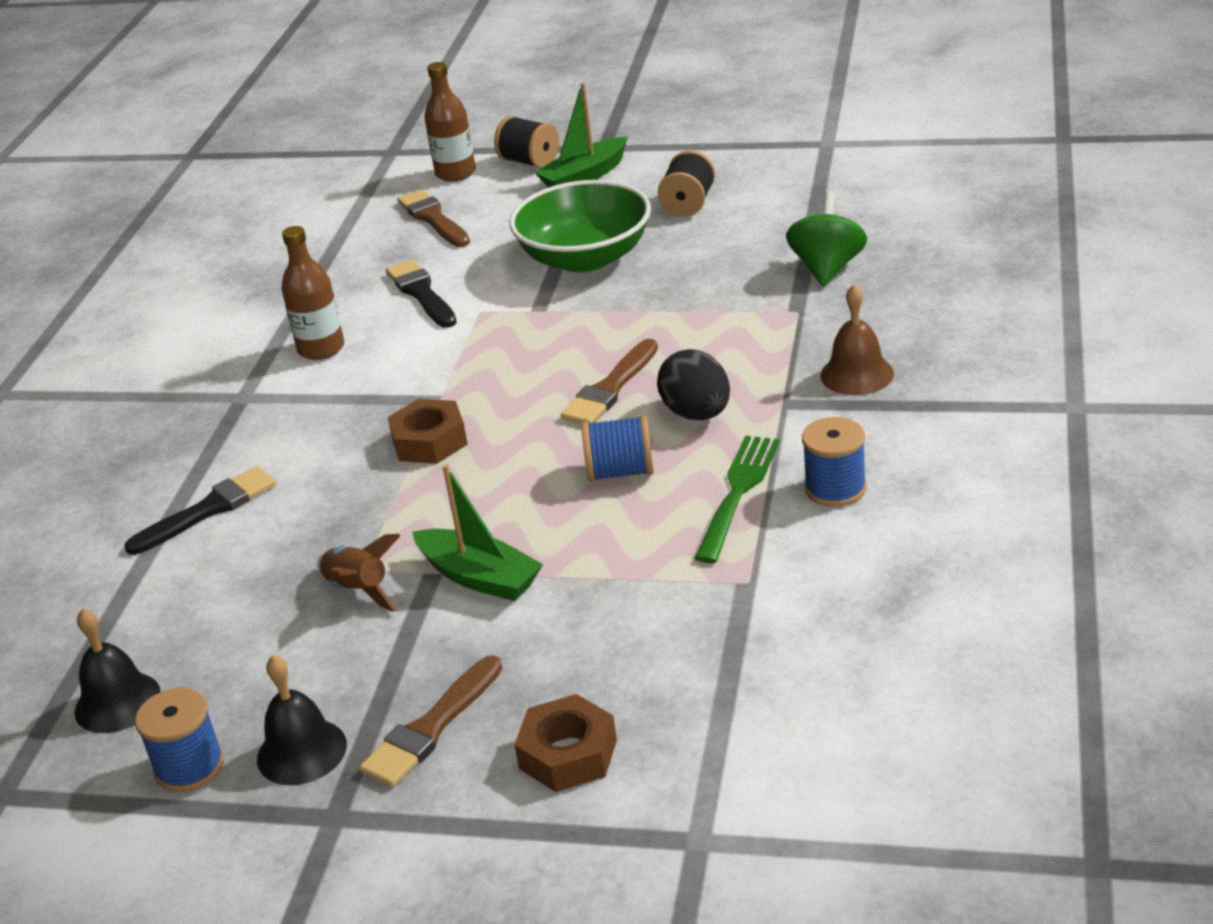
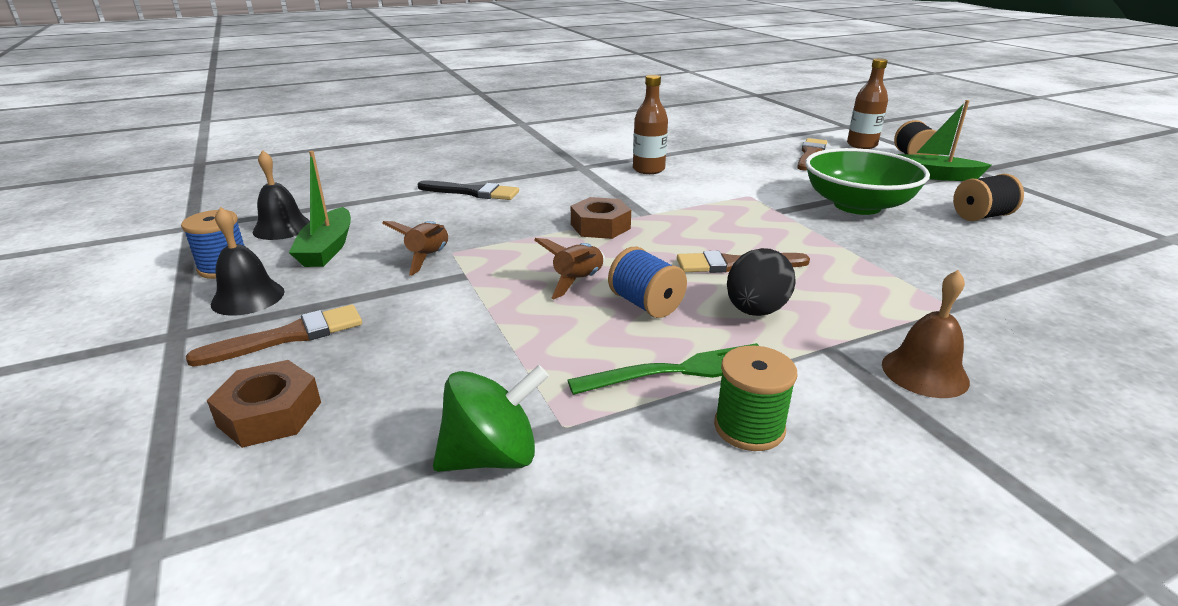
camera: 50 degrees right, 5 degrees down
(421, 293) = (738, 175): black brush -> none
(431, 727) = (288, 336): brown brush -> brown brush turned 150 degrees clockwise
(479, 577) = (472, 293): green boat -> green boat (327, 248)
(532, 498) = (578, 281): none -> brown rocket
(827, 268) = (1030, 299): green spinning top -> green spinning top (492, 456)
(835, 489) = (749, 427): blue spool -> green spool

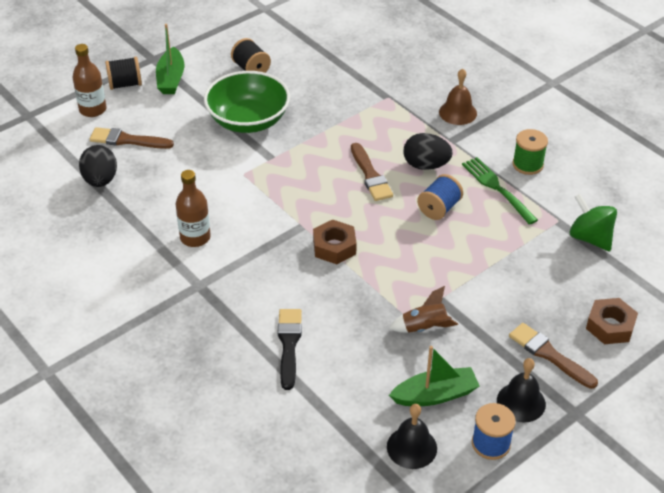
camera: 105 degrees left, 15 degrees up
(578, 281) = (424, 242): brown rocket -> none
(746, 143) = (100, 180): none -> black egg

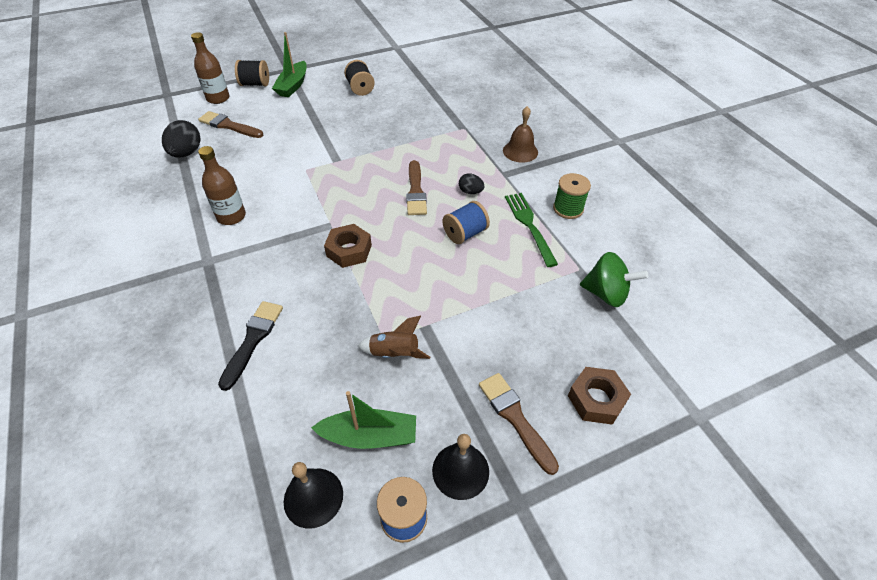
camera: 15 degrees right, 5 degrees up
(248, 120) = (335, 127): green bowl -> none
(426, 165) = (470, 192): black egg -> black egg, size x0.58
(590, 238) = (606, 294): green spinning top -> green spinning top turned 135 degrees clockwise

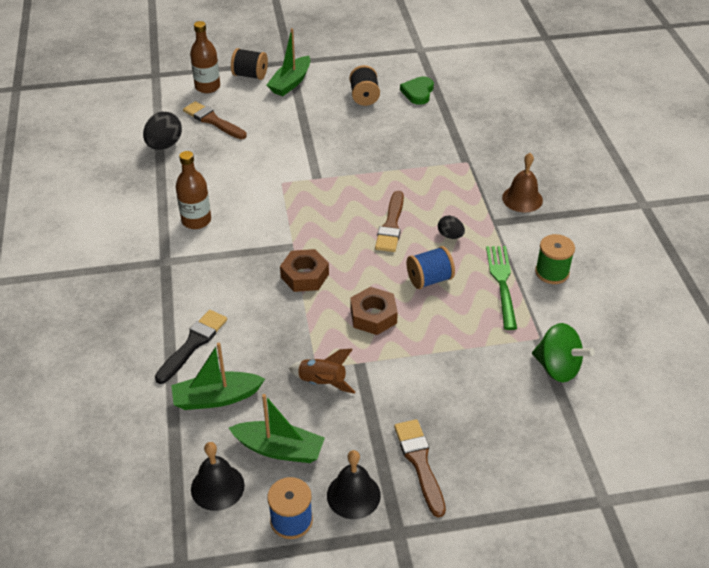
camera: 15 degrees right, 5 degrees down
(290, 393) = (216, 398): none -> green boat
(405, 79) = (418, 92): none -> green heart
(596, 399) = (506, 463): brown nut -> brown nut (373, 316)

